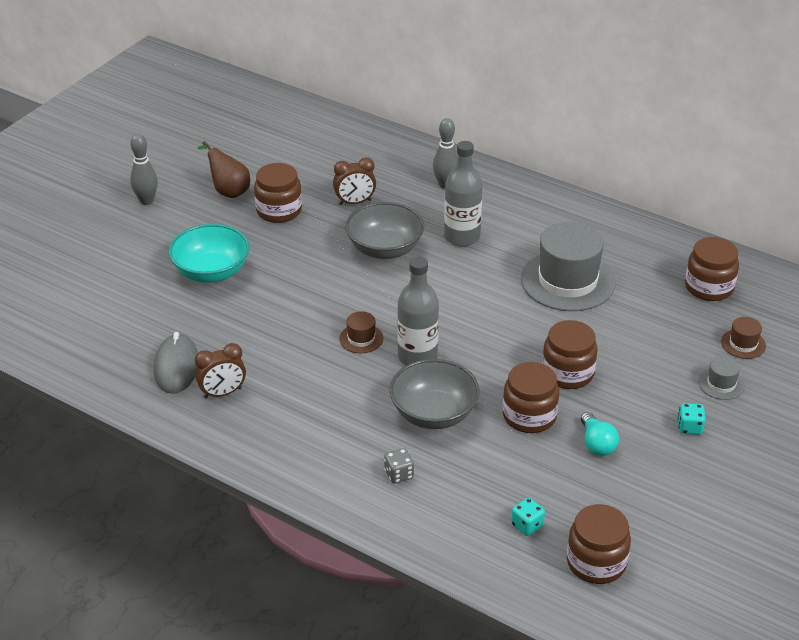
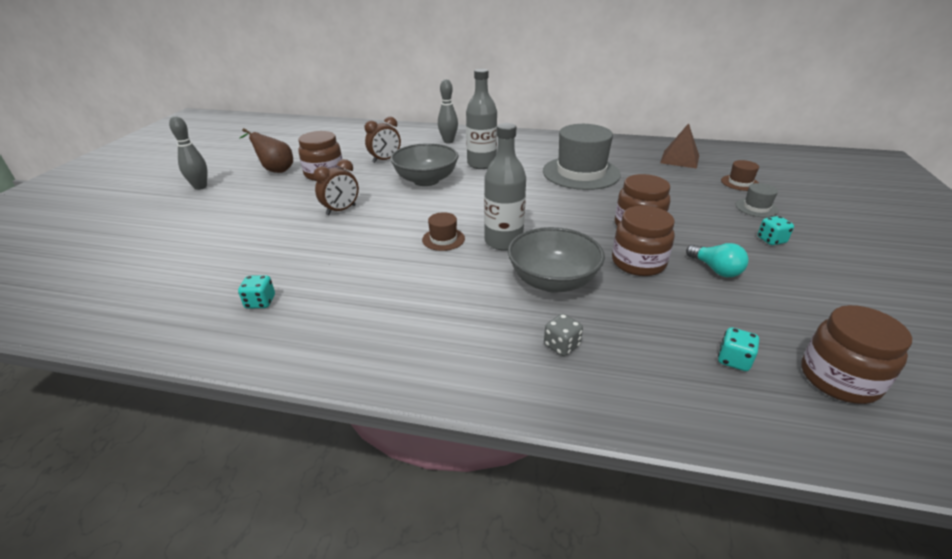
camera: 20 degrees left, 5 degrees down
(176, 367) = (260, 302): grey mouse -> turquoise dice
(211, 272) = (276, 221): turquoise bowl -> none
(222, 393) = (322, 314): brown clock -> brown clock (341, 210)
(709, 287) = (679, 159): brown jar -> brown pyramid

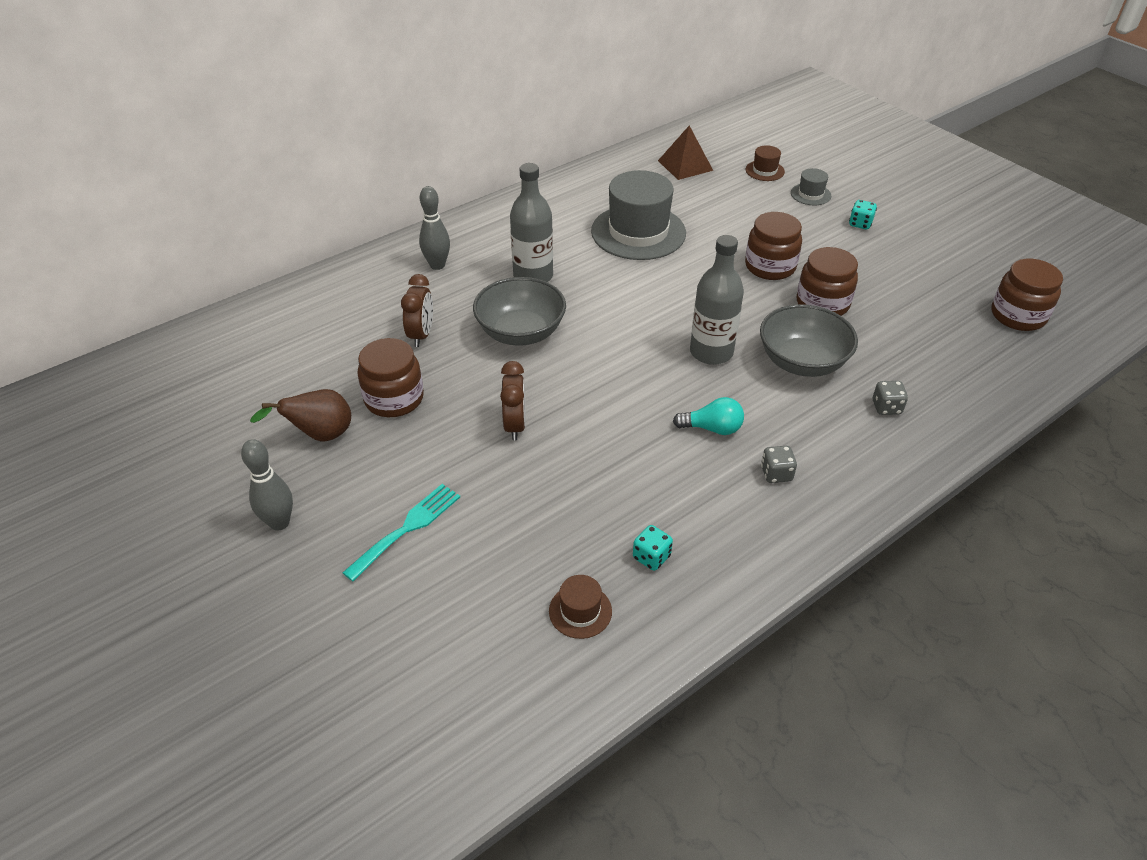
camera: 50 degrees left, 10 degrees up
(222, 216) = (407, 528): none -> turquoise fork
(404, 321) = (776, 474): none -> grey dice
(443, 239) = (665, 385): brown hat -> brown hat (580, 611)
(715, 270) = (869, 276): turquoise light bulb -> turquoise light bulb (712, 428)
(733, 360) = (968, 342): turquoise dice -> none

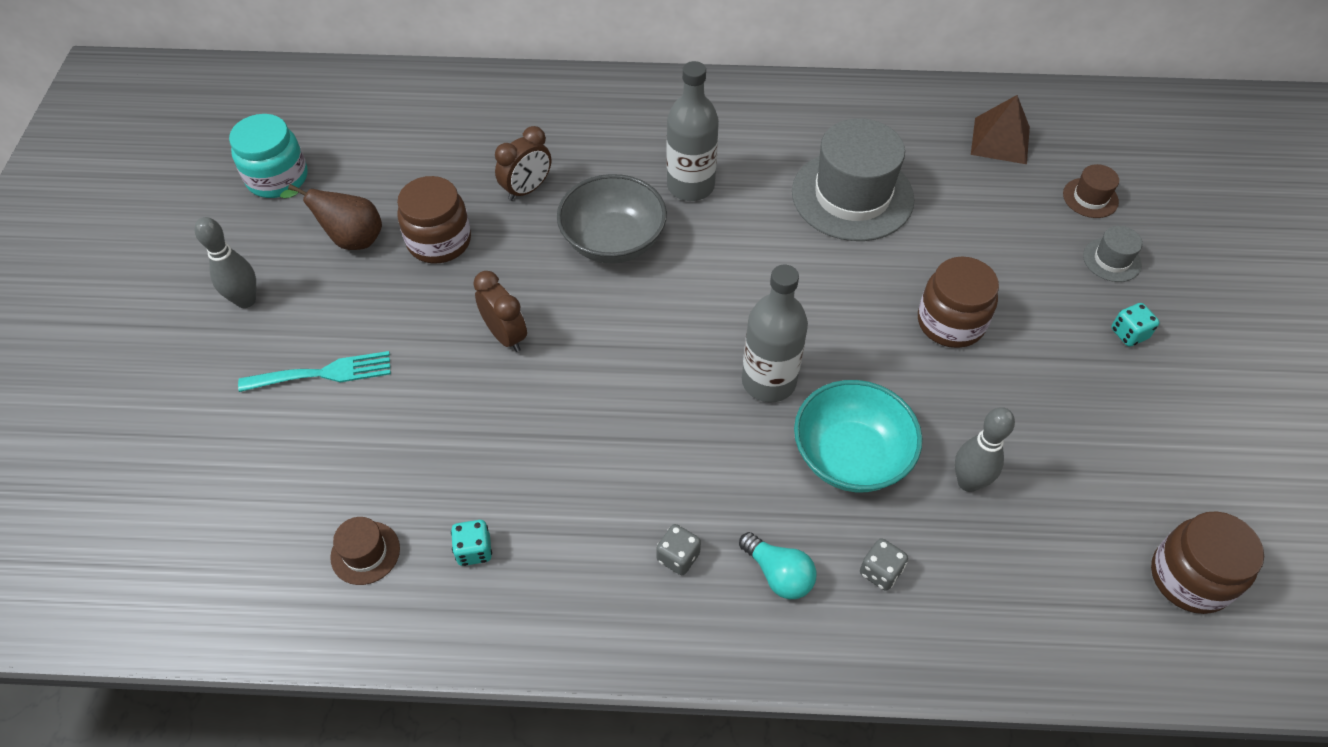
camera: 40 degrees right, 10 degrees up
(203, 431) = (277, 178): none -> turquoise jar
(437, 265) = (617, 122): grey bowling pin -> grey bowling pin (968, 482)
(515, 425) = (505, 335): brown clock -> brown clock turned 75 degrees counterclockwise
(712, 428) = (673, 464): turquoise light bulb -> turquoise light bulb (778, 574)
(802, 362) = (850, 456): grey bowl -> turquoise bowl
(822, 304) = (957, 404): brown jar -> none

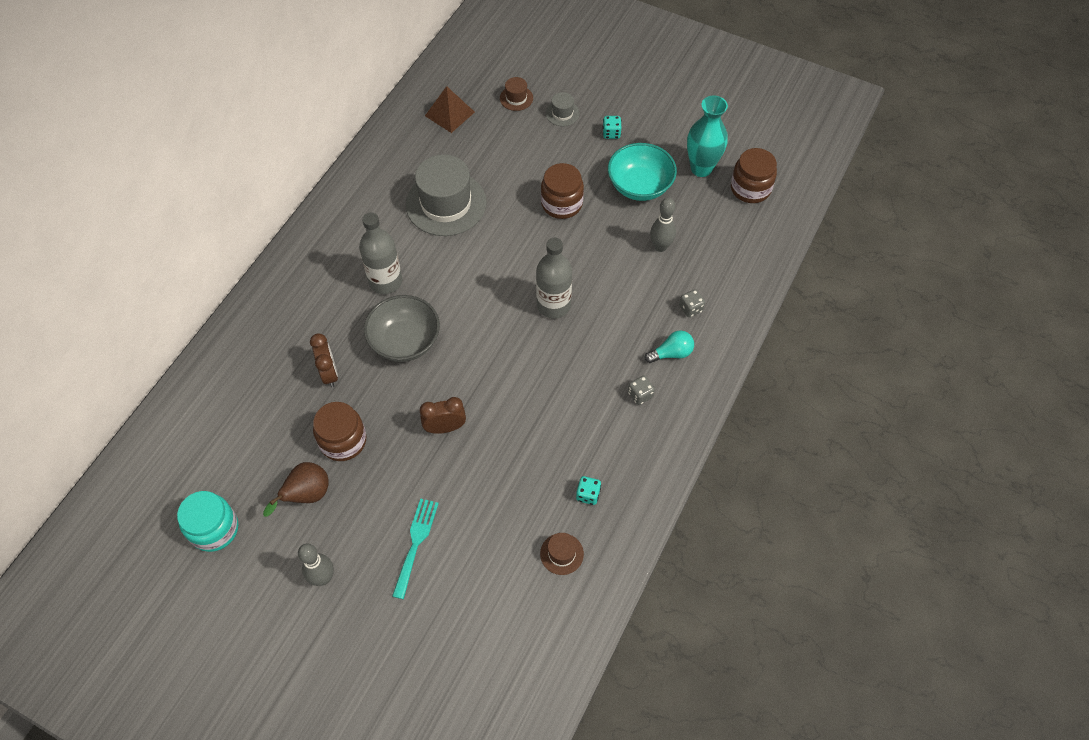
camera: 65 degrees left, 5 degrees up
(850, 456) = (620, 290): turquoise bowl -> turquoise bowl (640, 186)
(1168, 484) = (701, 168): none -> turquoise vase

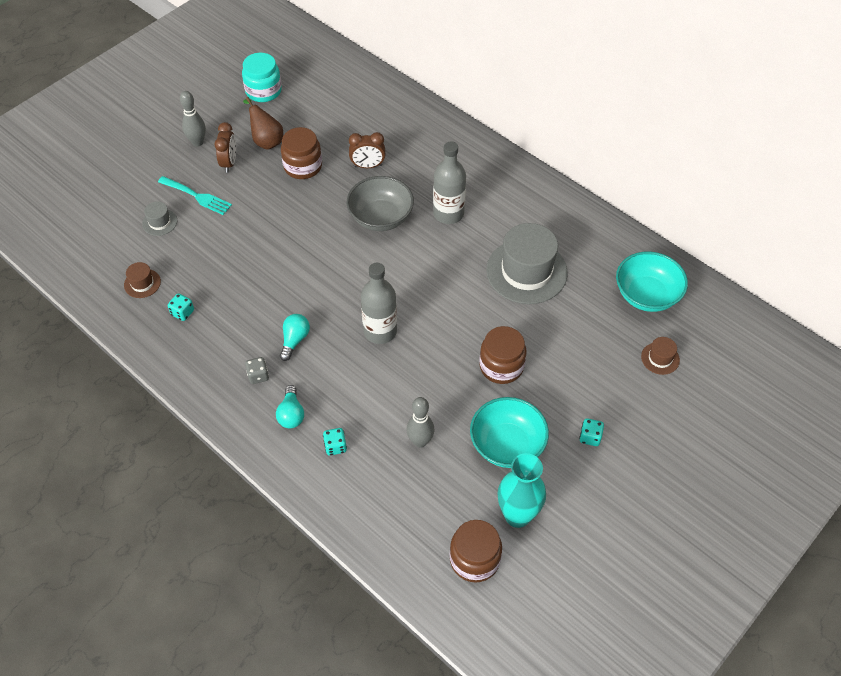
camera: 105 degrees right, 5 degrees down
(445, 427) = (287, 230): brown clock -> brown clock (229, 163)
(449, 114) = (646, 295): brown pyramid -> turquoise bowl
(562, 113) = (629, 397): grey hat -> grey hat (159, 222)
(587, 376) = (294, 340): none -> turquoise light bulb
(690, 308) = (335, 446): grey dice -> turquoise dice

